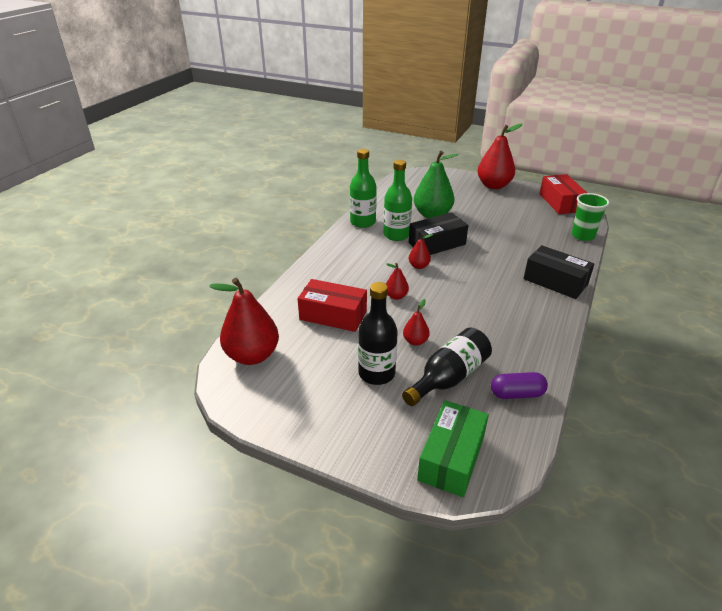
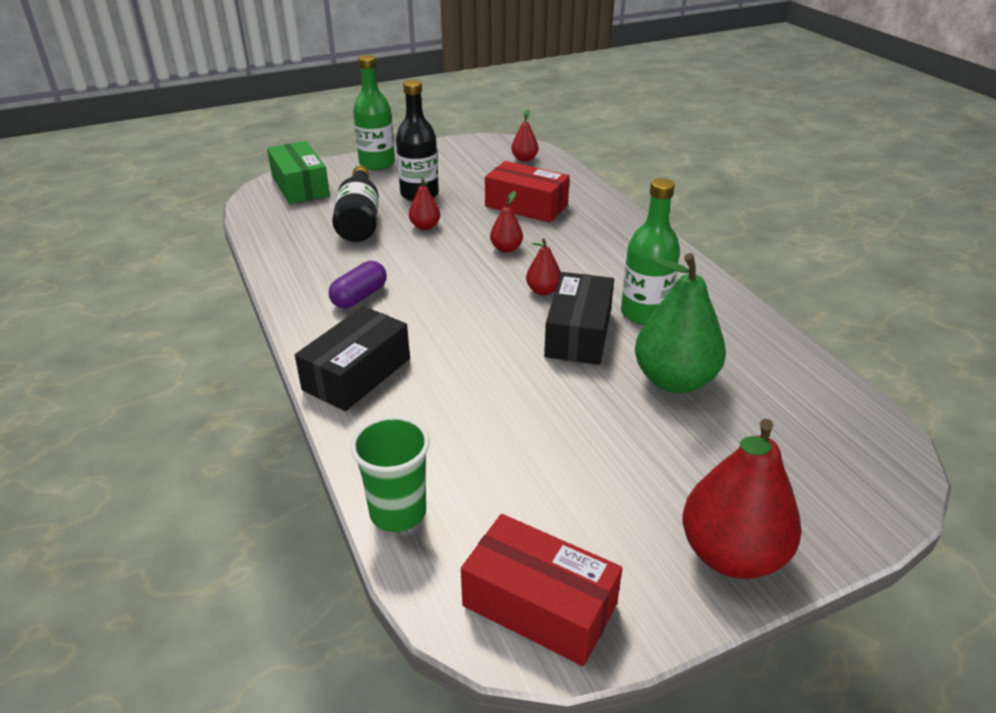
camera: 130 degrees right, 0 degrees up
(252, 355) = (524, 159): red pear -> red pear, size x0.48
(333, 315) = (526, 206): red box -> red box turned 60 degrees clockwise
(363, 222) = (717, 304): green bottle -> green bottle (377, 163)
(516, 394) = (289, 238): purple capsule -> purple capsule (359, 297)
(555, 281) = (357, 374): black box -> black box turned 45 degrees counterclockwise

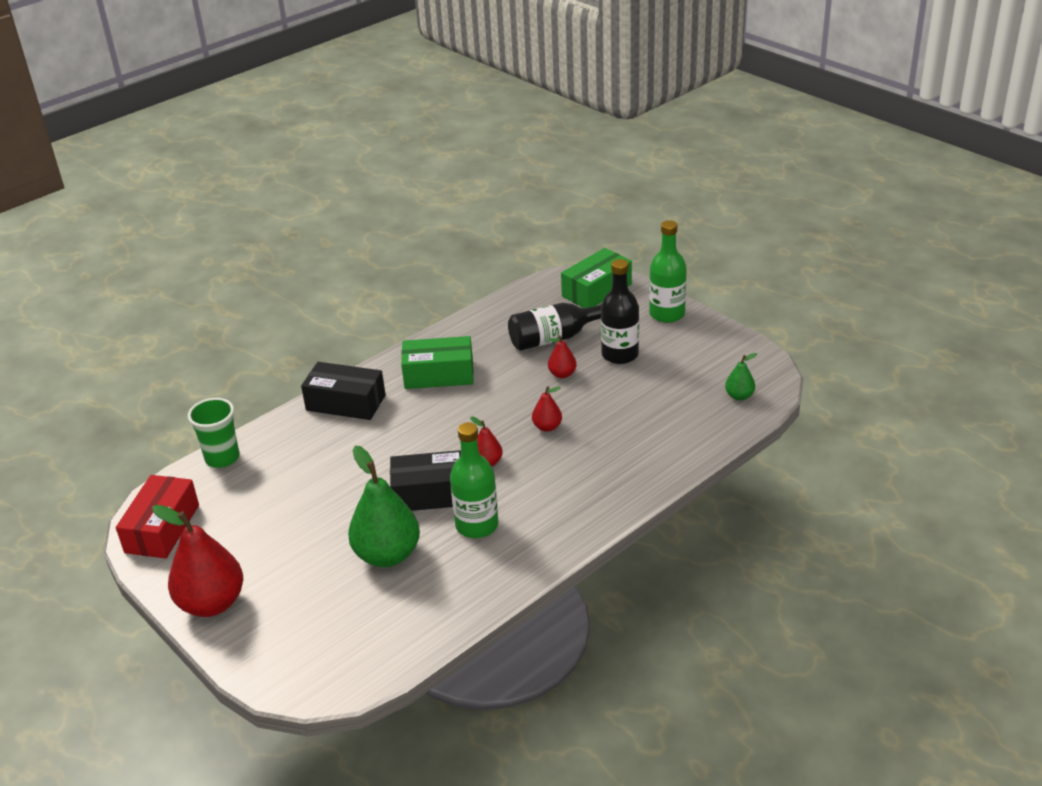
camera: 75 degrees right, 0 degrees up
(359, 297) = (439, 375): purple capsule -> green box
(524, 159) = (739, 396): red pear -> green pear
(526, 206) = (635, 420): red box -> none

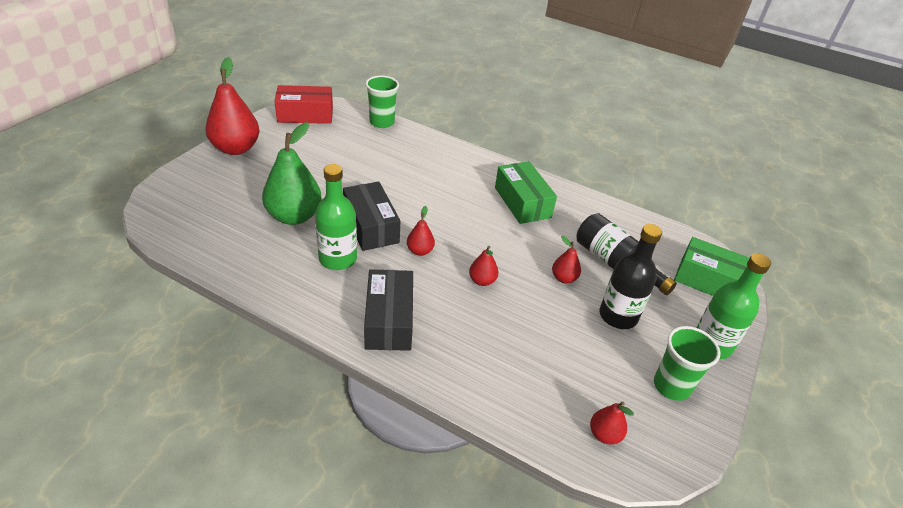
camera: 65 degrees right, 5 degrees up
(345, 403) = (463, 162): black box -> black box (389, 320)
(702, 348) = (671, 386): none -> green cup
(739, 396) = (604, 434): green pear -> red pear

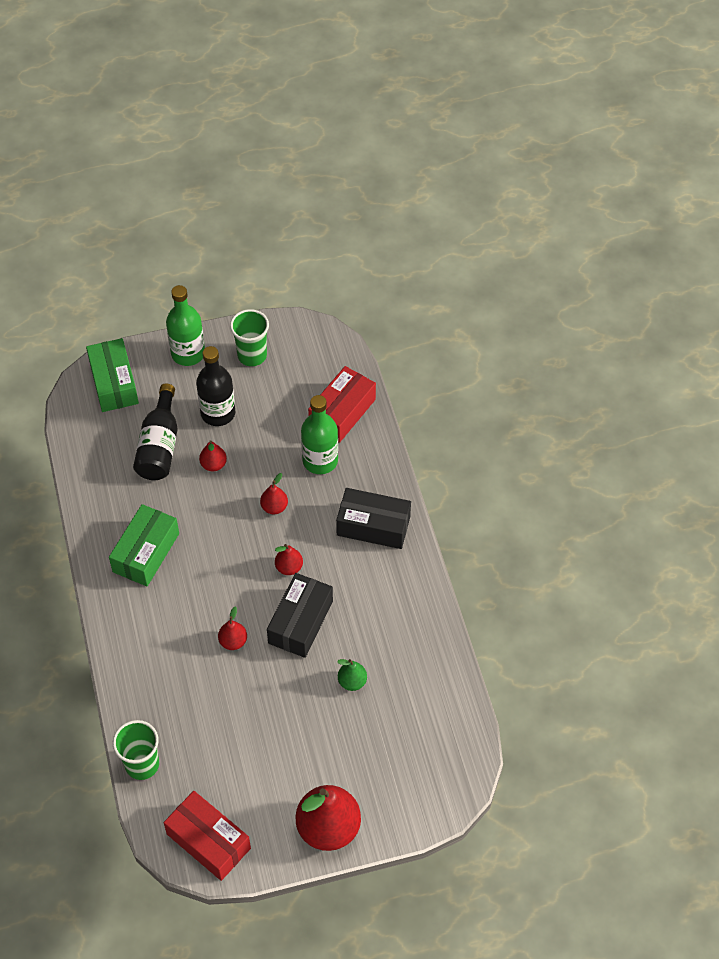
camera: 130 degrees left, 15 degrees up
(294, 216) = (352, 682): green pear -> green pear, size x0.48
(338, 259) = (358, 607): green bottle -> green bottle (320, 461)
(389, 320) = (373, 526): black box -> black box turned 60 degrees clockwise
(532, 397) = (342, 412): none -> red box
(604, 434) = (328, 366): red pear -> red pear (233, 641)

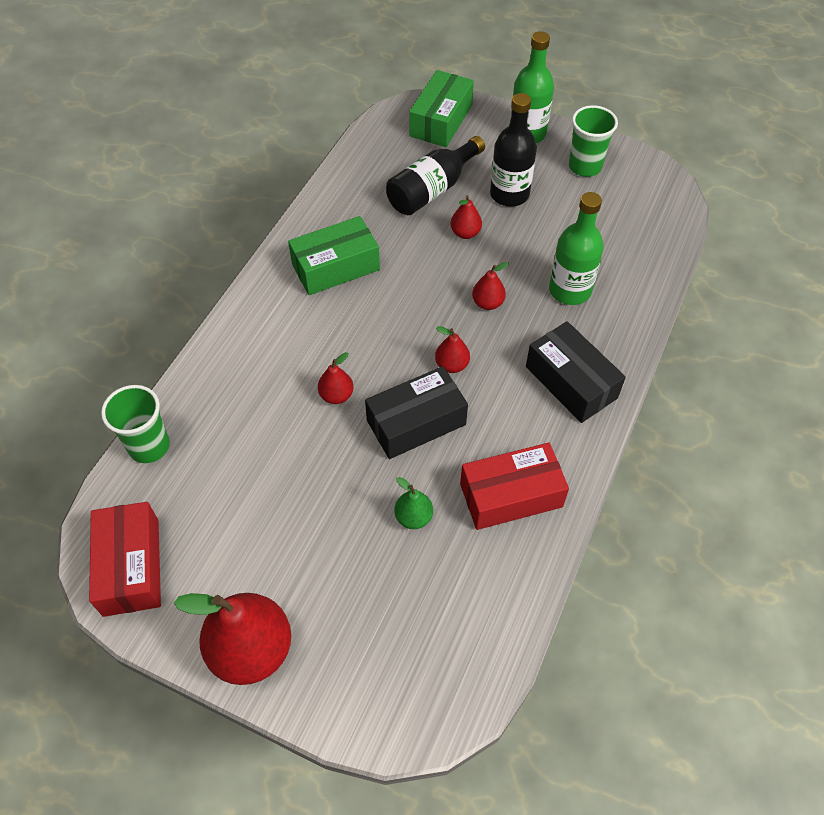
camera: 40 degrees right, 0 degrees up
(342, 412) = (630, 261): red box -> red box (511, 495)

